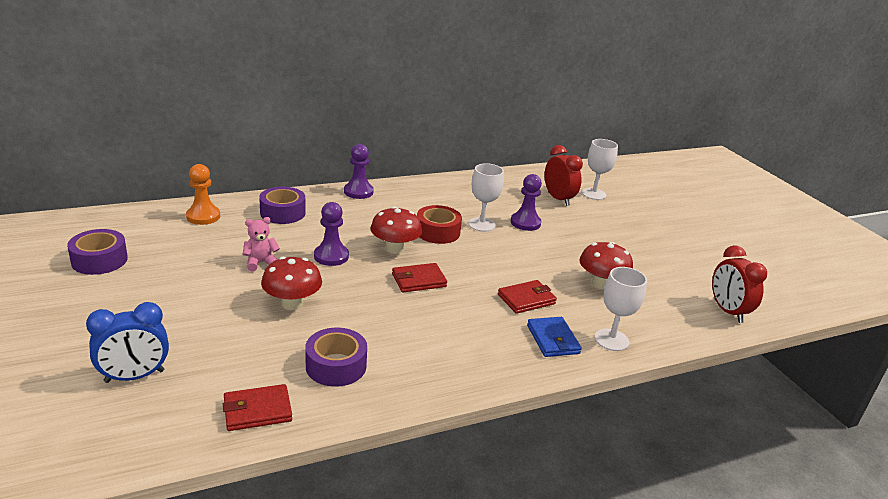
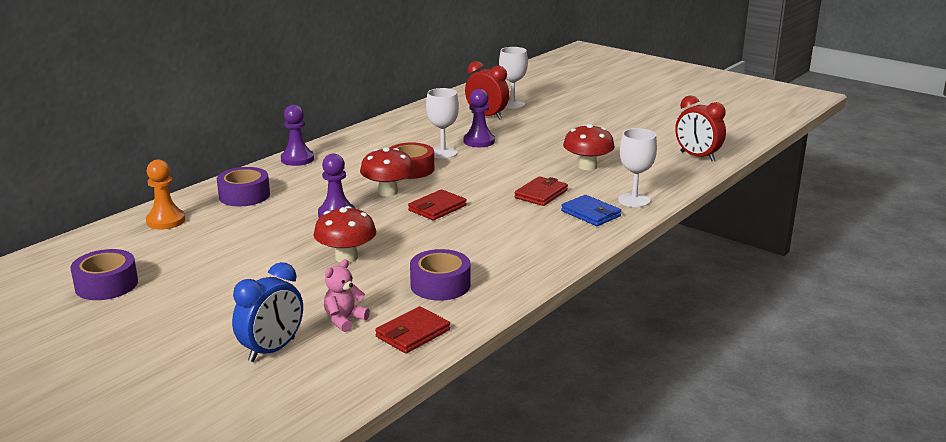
camera: 25 degrees left, 5 degrees down
(260, 263) = (276, 238): pink teddy bear -> pink teddy bear (344, 320)

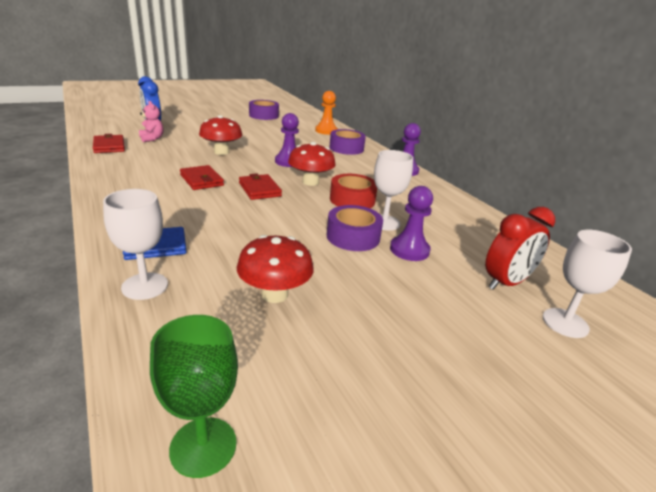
camera: 110 degrees right, 5 degrees up
(440, 285) = (145, 163): purple tape -> purple tape (353, 237)
(541, 194) = (232, 237): red wallet -> red wallet (202, 180)
(697, 156) = (203, 446): red clock -> green goblet

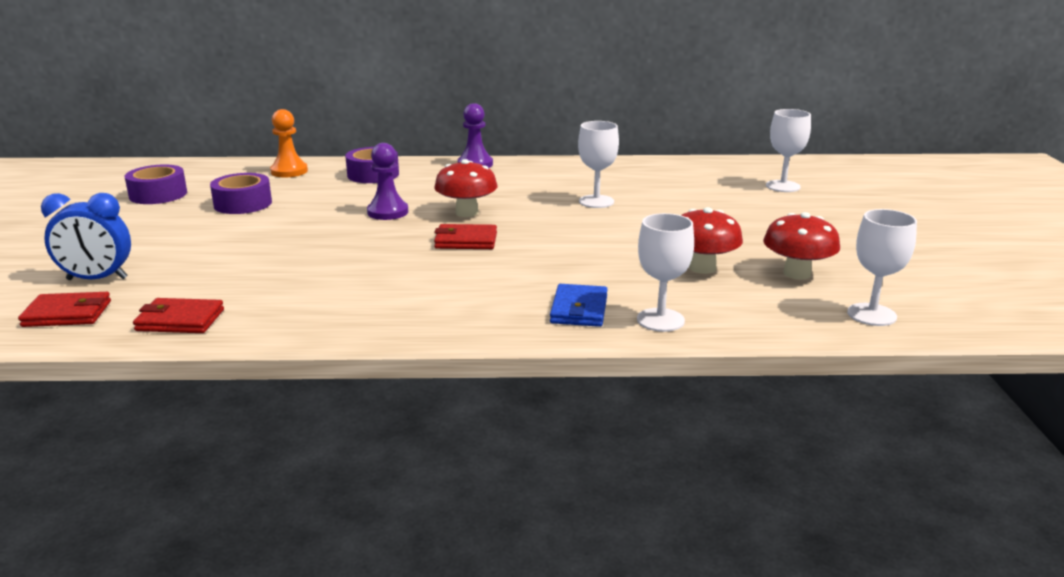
camera: 60 degrees left, 5 degrees down
(152, 139) = (179, 285): pink teddy bear -> none
(202, 180) = (404, 268): red wallet -> red wallet (67, 314)
(203, 446) = (871, 314): green goblet -> white goblet
(221, 152) = (305, 244): red mushroom -> red mushroom (797, 273)
(352, 200) = (533, 203): red tape -> none
(353, 237) = (617, 220): purple tape -> purple tape (243, 204)
(409, 250) = (656, 204): purple pawn -> none
(506, 283) = (726, 187): red clock -> none

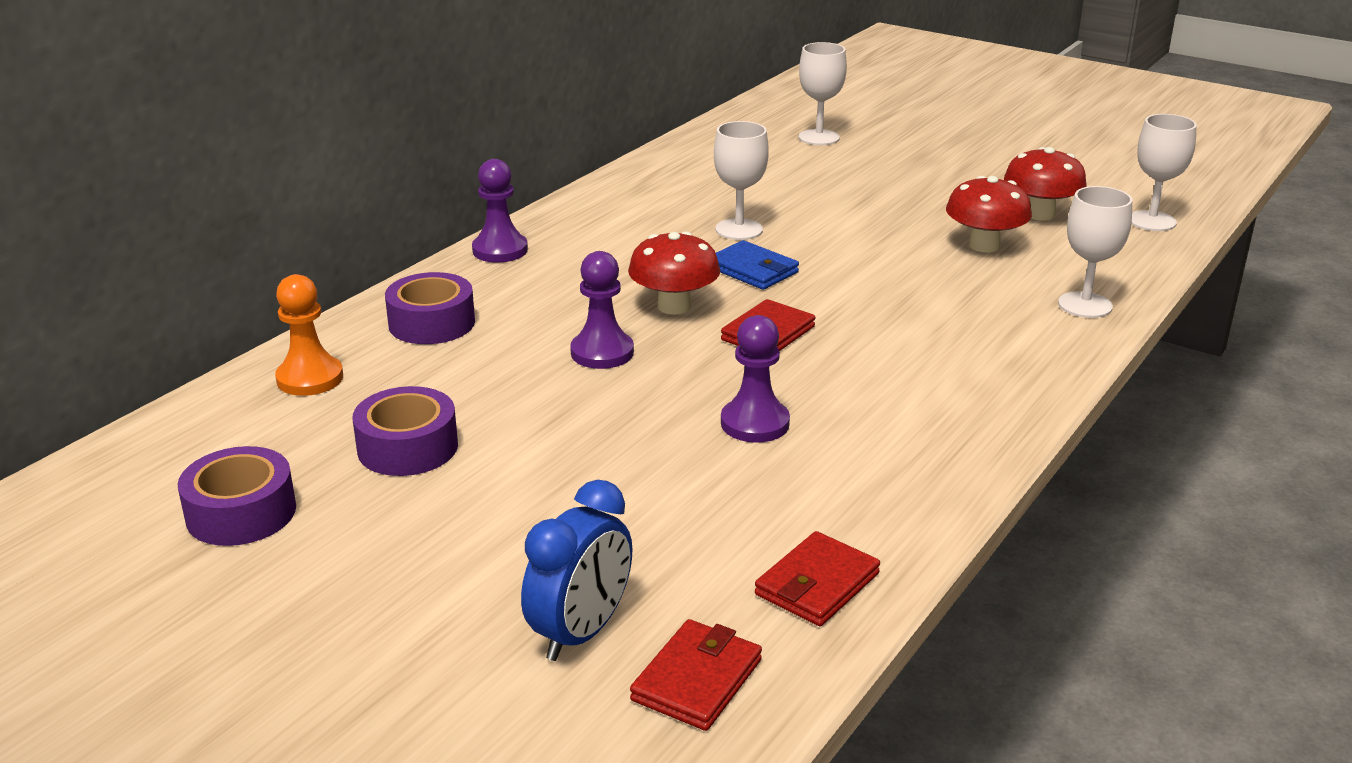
camera: 55 degrees left, 5 degrees up
(348, 264) = (755, 423): none -> purple pawn
(579, 309) = (1025, 333): blue wallet -> blue wallet (753, 270)

